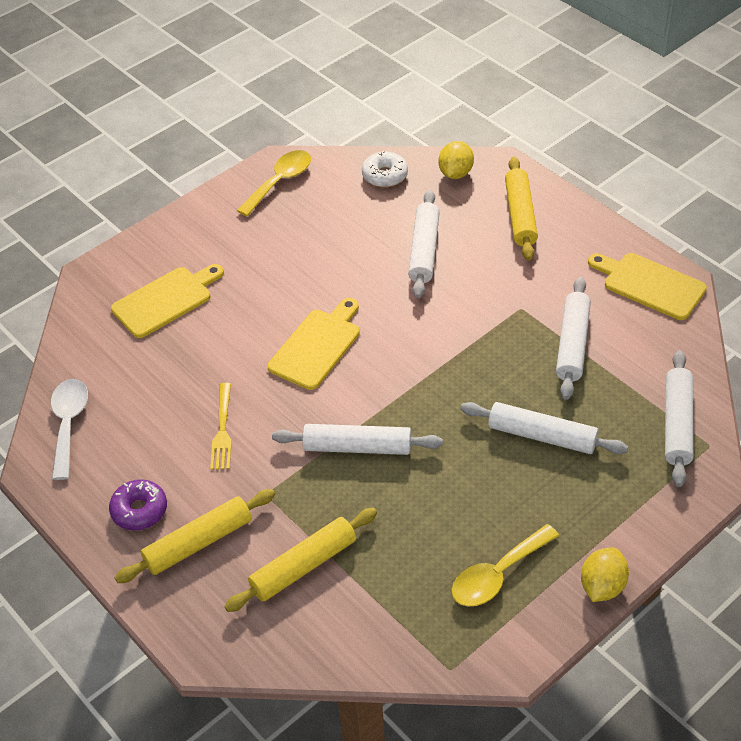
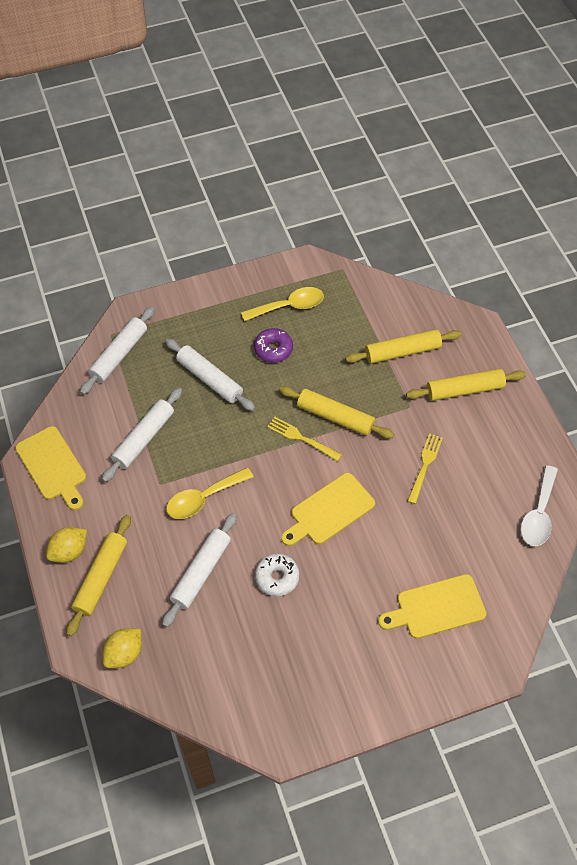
camera: 160 degrees left, 10 degrees up
(139, 510) = (499, 426): purple donut -> purple donut (273, 349)
(280, 182) = (288, 715): yellow spoon -> yellow spoon (203, 498)
(357, 447) = (335, 417): white rolling pin -> yellow rolling pin
(385, 175) = (188, 679): white donut -> white donut (277, 577)
(387, 408) = (301, 438): none -> yellow fork
(602, 586) = (234, 280): yellow lemon -> yellow lemon (69, 551)

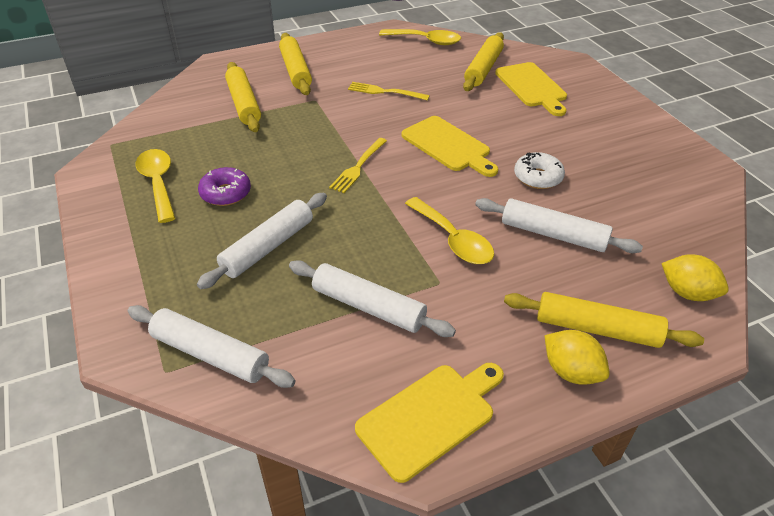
camera: 95 degrees left, 15 degrees down
(335, 417) = (328, 144): yellow rolling pin -> yellow rolling pin (483, 69)
(538, 514) = (426, 41): white spoon -> yellow spoon

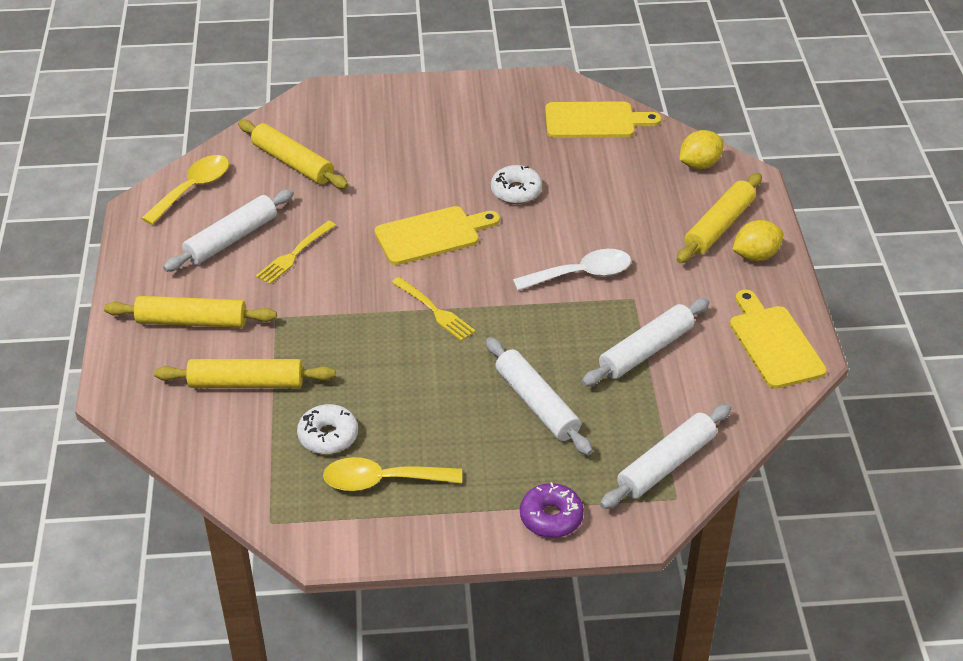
camera: 70 degrees left, 0 degrees up
(200, 148) = (328, 436): none -> white donut
(226, 193) = (430, 424): purple donut -> purple donut (551, 517)
(453, 240) = (581, 274): yellow spoon -> white spoon
(532, 87) = (355, 140): yellow cutting board -> yellow cutting board (594, 121)
(553, 234) = (601, 210): white rolling pin -> white rolling pin (231, 239)

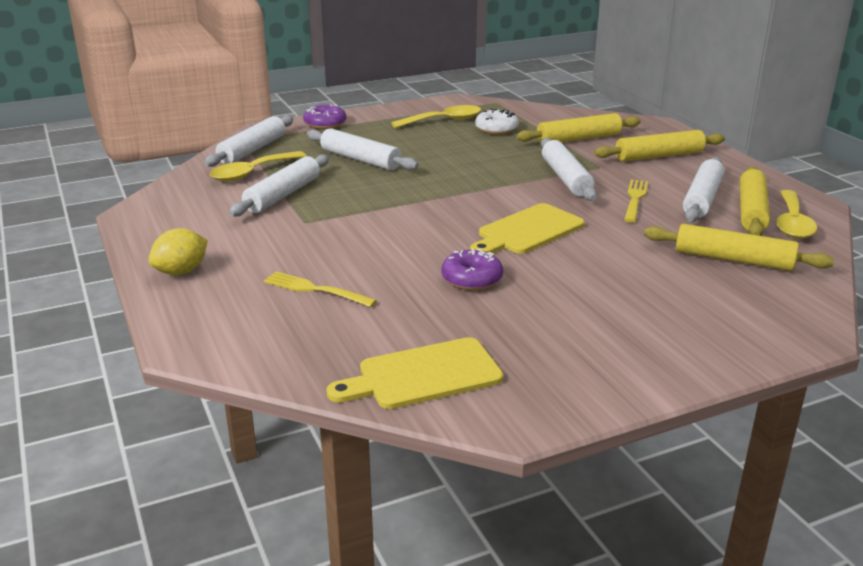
camera: 160 degrees right, 15 degrees down
(330, 306) = (566, 178): none -> white rolling pin
(434, 310) = (478, 188): yellow fork -> yellow fork (315, 290)
(516, 191) = (472, 279): white donut -> purple donut
(581, 274) = (362, 229): white spoon -> none
(674, 406) = (252, 173): none -> yellow spoon
(699, 164) = (258, 348): yellow lemon -> none
(719, 226) = (225, 289): yellow rolling pin -> yellow rolling pin (751, 211)
(774, 343) = (165, 215): yellow cutting board -> none

